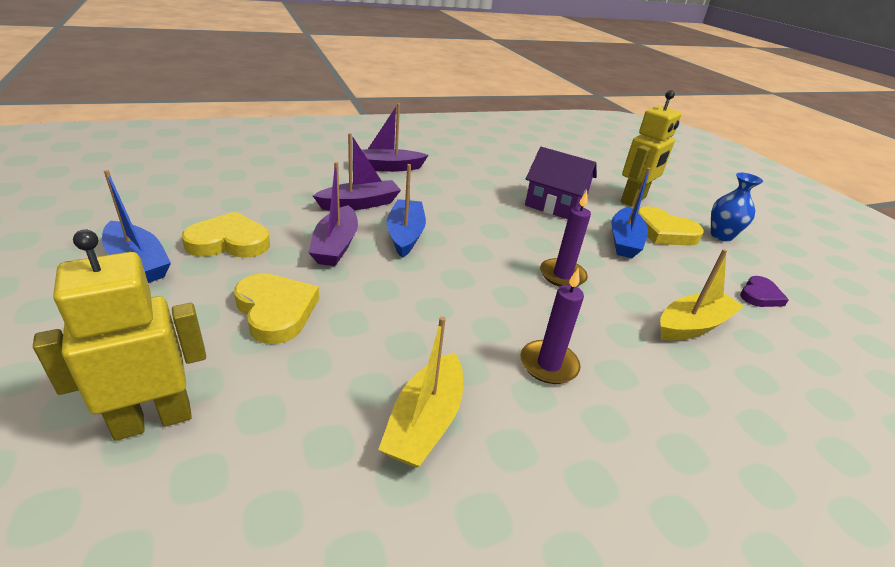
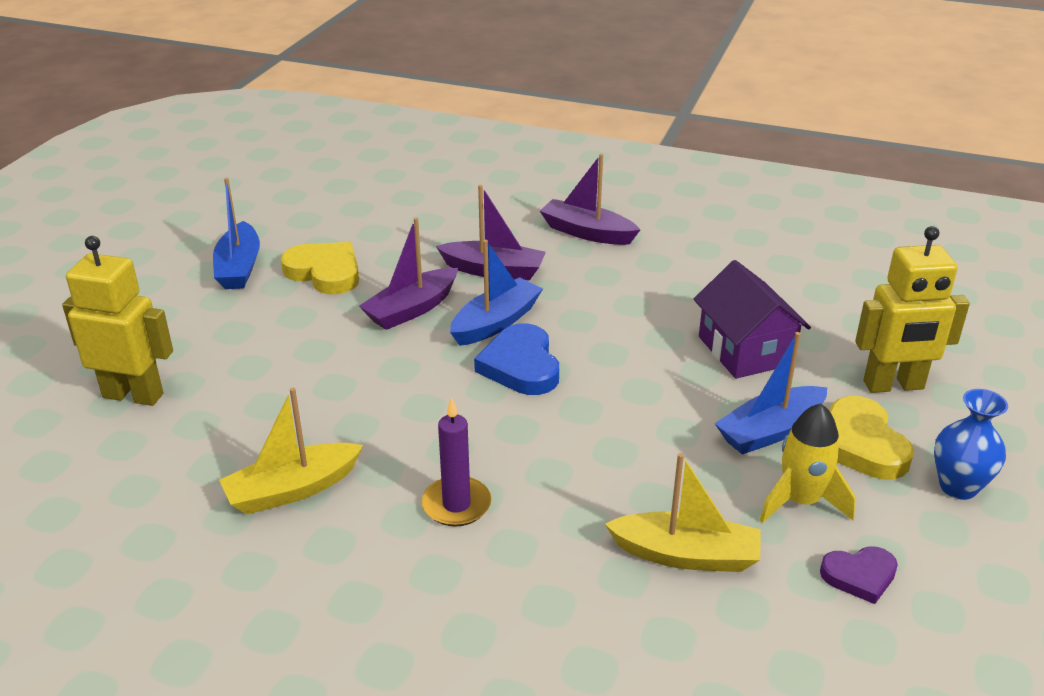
camera: 45 degrees right, 0 degrees up
(276, 311) = (290, 351): yellow heart -> none
(457, 255) = (521, 366): none -> blue heart
(562, 275) = (610, 434): purple candle -> none
(687, 270) = (800, 501): none -> yellow rocket

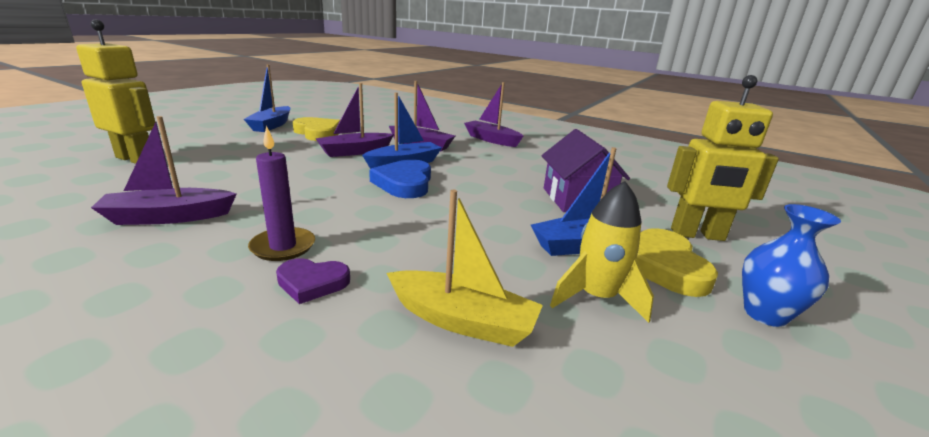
camera: 10 degrees right, 10 degrees down
(292, 490) = (169, 217): yellow boat -> purple boat
(859, 576) = (649, 377): purple heart -> purple heart (312, 283)

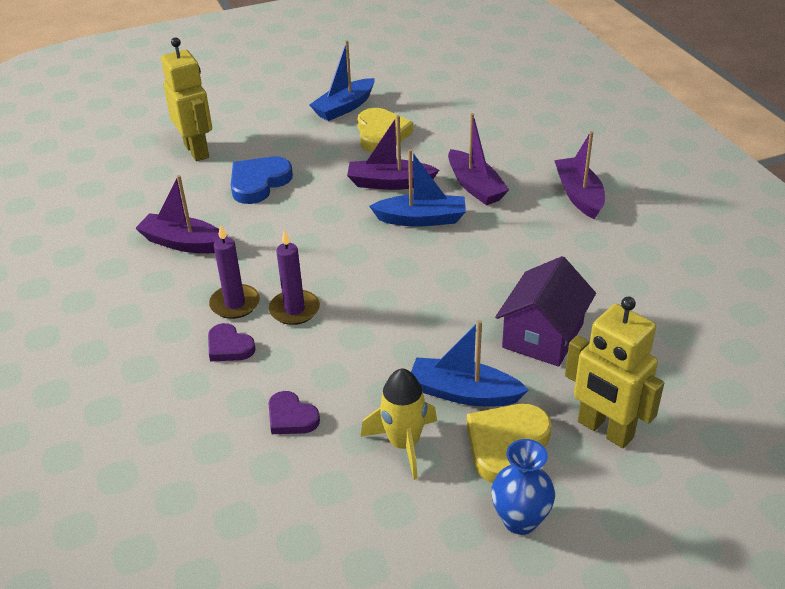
camera: 40 degrees right, 15 degrees up
(358, 234) = (294, 310): none -> purple candle
(404, 183) = (391, 253): blue heart -> blue heart (259, 183)
(462, 320) = (291, 417): yellow boat -> purple heart

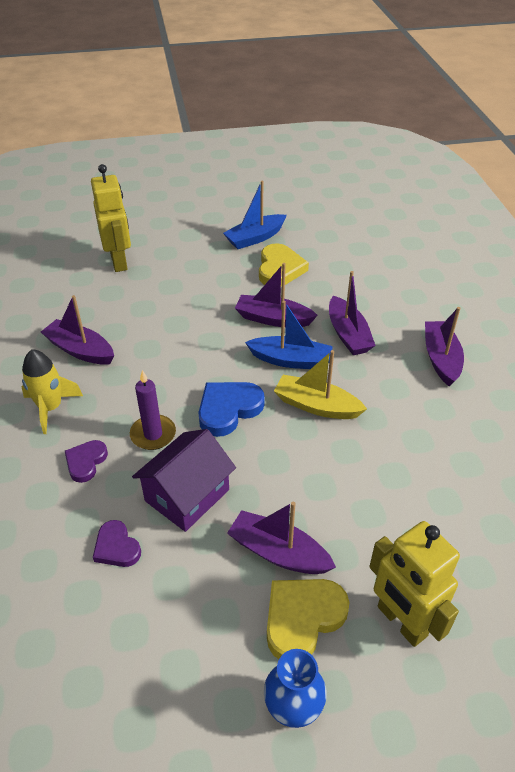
camera: 10 degrees right, 5 degrees up
(229, 347) = (86, 462): purple heart -> purple heart turned 60 degrees clockwise
(235, 304) = (104, 419): purple candle -> none
(259, 183) = (161, 301): blue heart -> blue heart (228, 409)
(404, 444) = (208, 597): yellow rocket -> yellow rocket (50, 408)
(462, 257) = (316, 406): none -> yellow boat
(464, 393) = (279, 552): blue boat -> purple boat
(543, 335) = (369, 503): purple house -> purple house (187, 495)

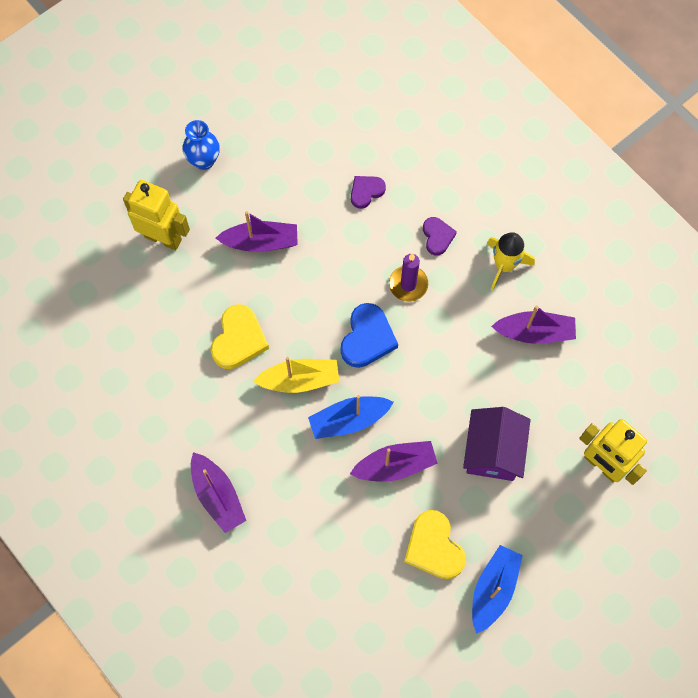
camera: 150 degrees right, 25 degrees up
(116, 547) = (366, 192): purple heart -> purple heart turned 60 degrees counterclockwise
(187, 495) = (347, 250): purple house -> purple house (493, 451)
(302, 618) = (223, 209): yellow heart -> yellow heart (239, 339)
(348, 334) = (315, 482): purple boat -> none

